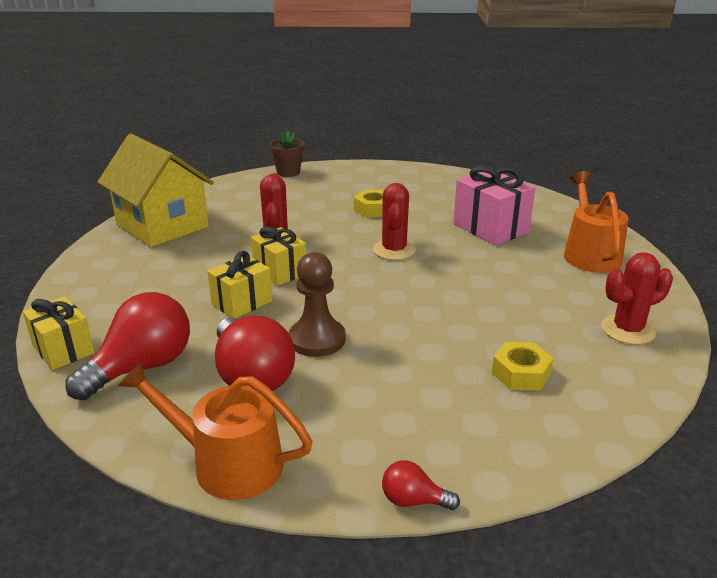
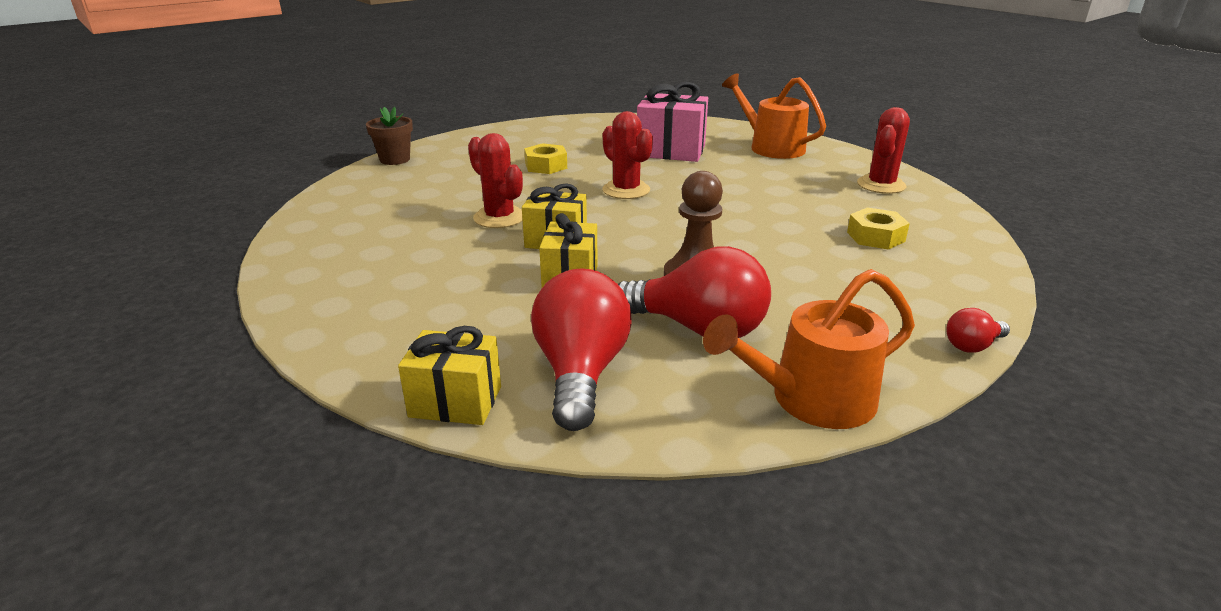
camera: 40 degrees left, 0 degrees up
(162, 226) = (337, 247): yellow house -> none

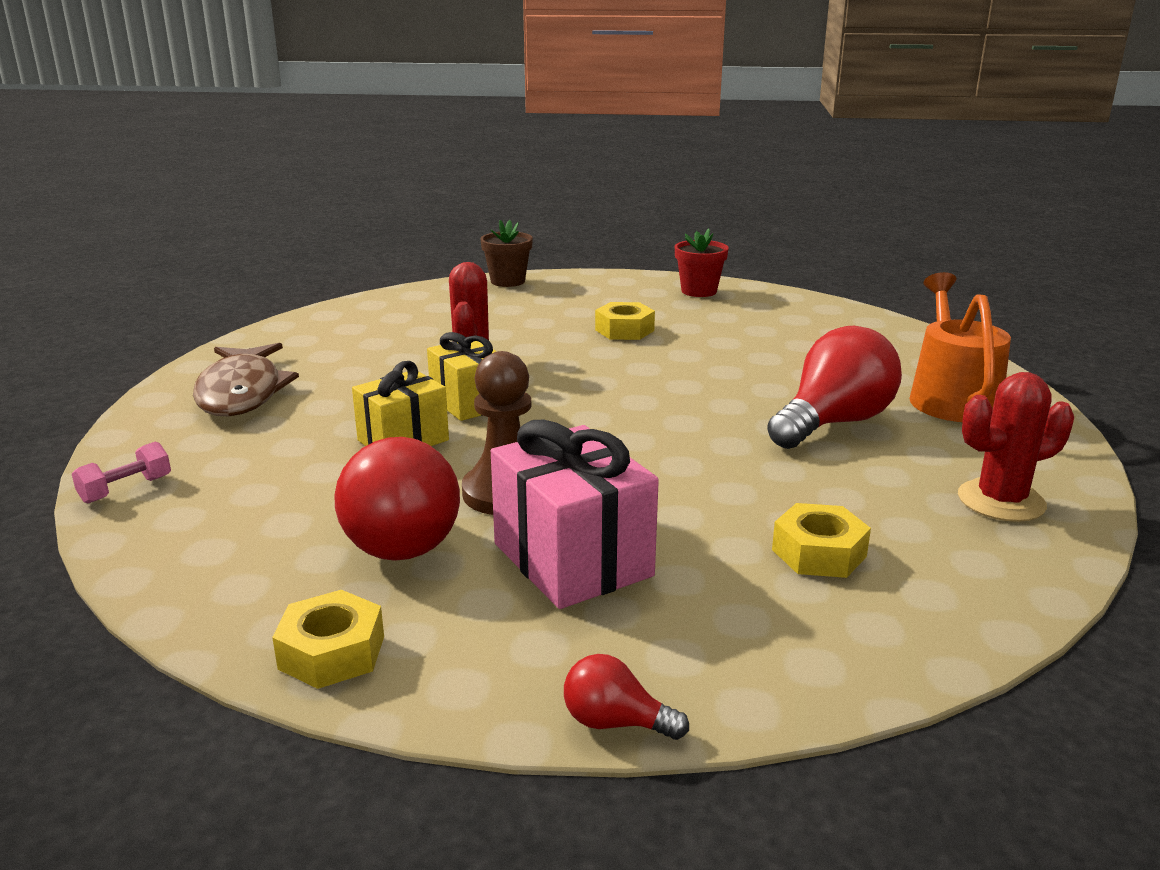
camera: 45 degrees right, 5 degrees down
(374, 302) = (242, 393): none -> brown fish
(455, 401) = (126, 489): yellow gift -> pink dumbbell
(536, 130) = (699, 291): none -> red flower pot
(580, 372) = (234, 517): red light bulb -> red light bulb (833, 423)
(626, 190) = (646, 382): red cactus -> none
(671, 151) = (799, 359): pink gift -> pink gift (572, 560)
(812, 399) = (332, 652): orange watering can -> yellow nut

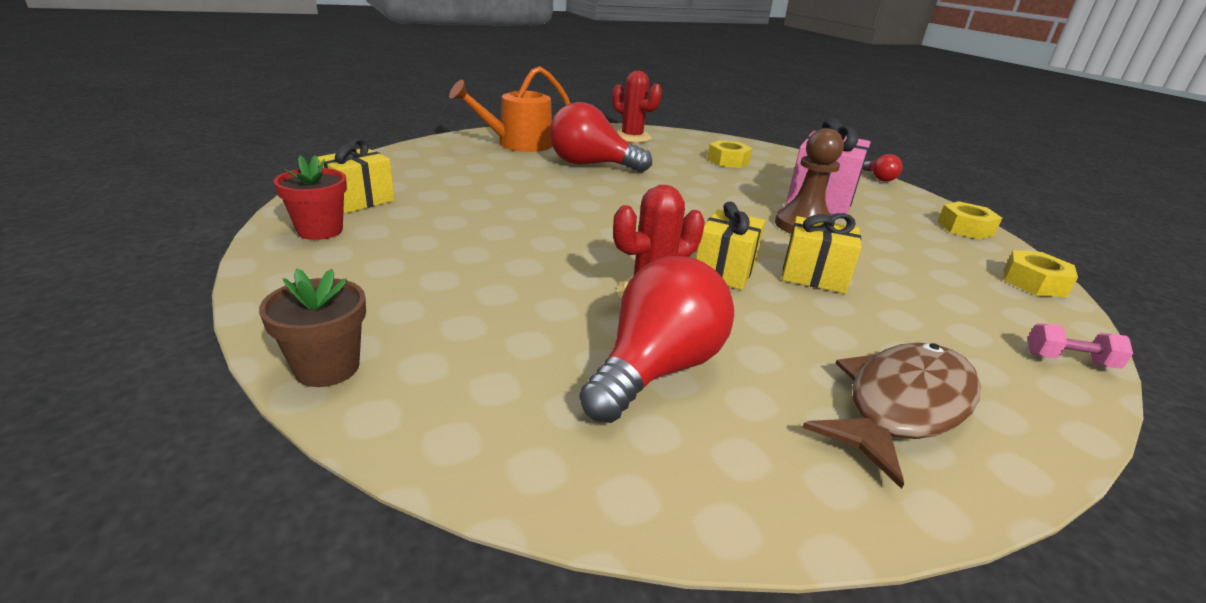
camera: 125 degrees left, 5 degrees up
(396, 537) = (890, 241): red light bulb -> red light bulb (656, 369)
(624, 330) = (483, 244): yellow nut -> yellow nut (1034, 282)
(759, 305) = (359, 200): none -> yellow gift

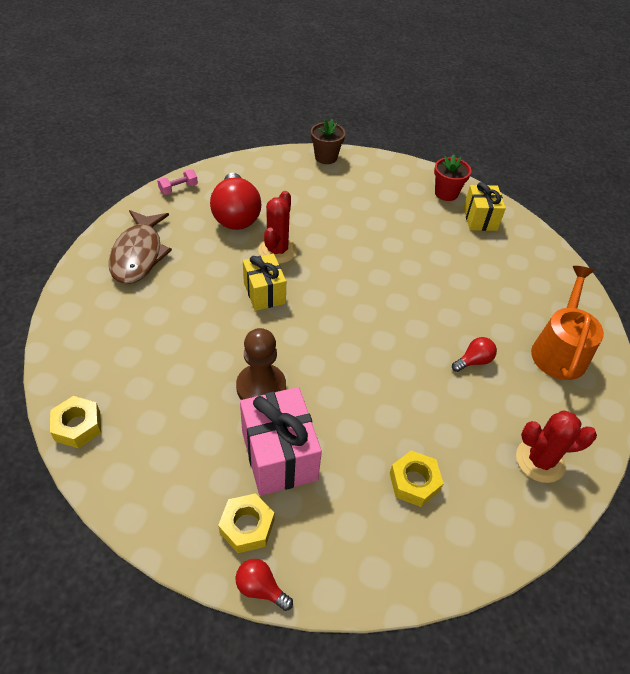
camera: 135 degrees right, 20 degrees up
(591, 165) = (473, 361): red light bulb -> red light bulb, size x0.47
(814, 276) = (218, 323): yellow gift -> none
(965, 228) = (140, 501): yellow nut -> yellow nut (247, 526)
(1069, 360) = (62, 337): pink dumbbell -> pink dumbbell (178, 189)

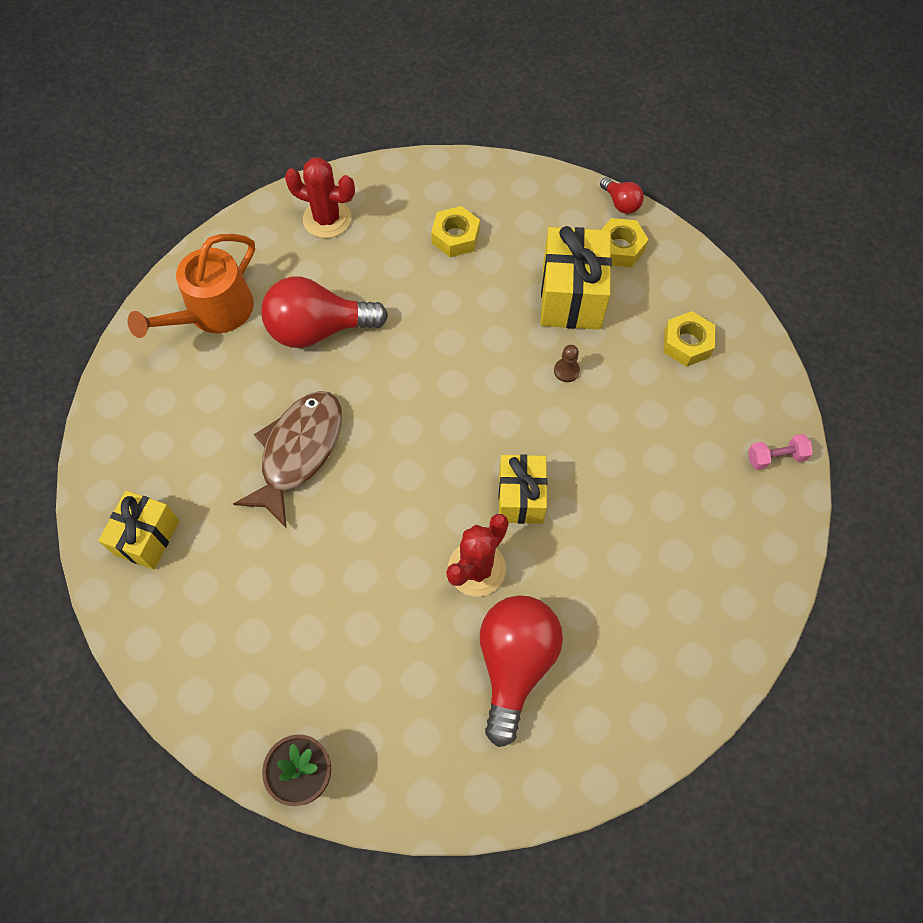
camera: 155 degrees left, 15 degrees up
(78, 426) = (768, 386): yellow nut -> yellow nut (687, 343)
(139, 255) = (678, 623): brown fish -> brown fish (298, 451)
(178, 189) = (592, 765): pink dumbbell -> pink dumbbell (775, 457)
(261, 387) = (566, 371): brown pawn -> brown pawn, size x0.46
(279, 455) = (571, 296): pink gift -> yellow gift
(446, 193) = (158, 610): red flower pot -> none
(473, 361) = (318, 329): red light bulb -> red light bulb, size x2.13

